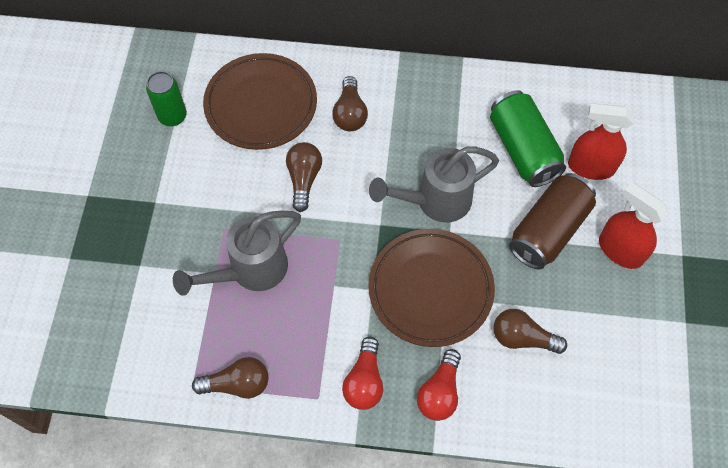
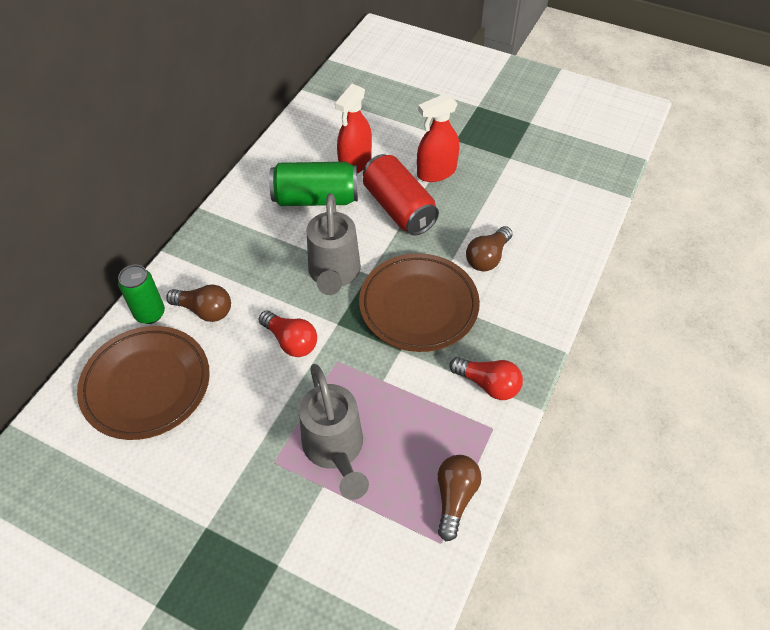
camera: 70 degrees left, 10 degrees down
(172, 116) = (105, 478): green can -> green can (150, 313)
(304, 179) = (256, 371): brown light bulb -> none
(439, 392) = (517, 330): red light bulb -> red light bulb (291, 341)
(548, 230) = (399, 208): brown can -> red can

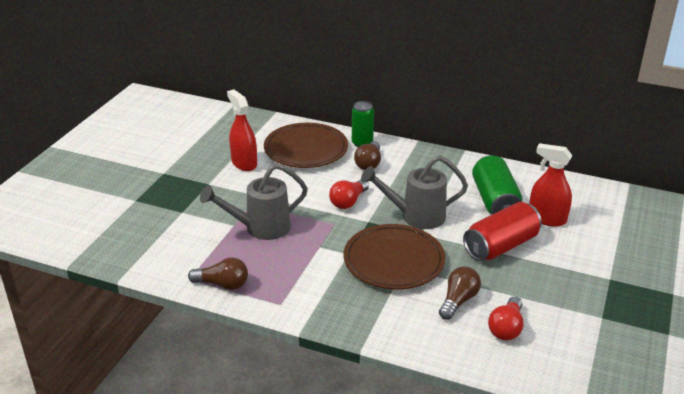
camera: 85 degrees right, 20 degrees down
(436, 172) = (557, 267): red spray bottle -> red spray bottle (244, 163)
(487, 257) = (458, 301): brown light bulb -> brown light bulb turned 90 degrees clockwise
(488, 384) = (321, 301): red light bulb -> red light bulb (506, 328)

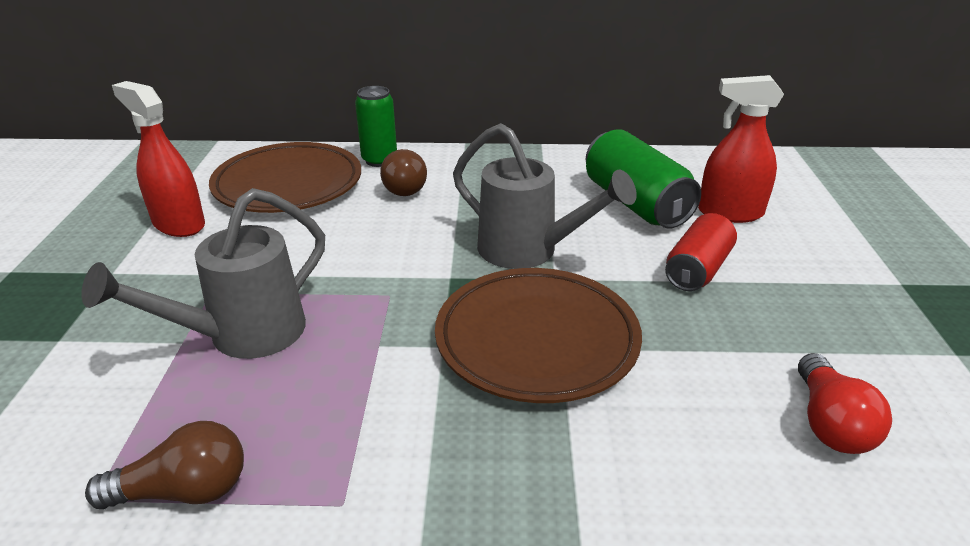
camera: 20 degrees left, 0 degrees up
(348, 202) = (398, 251): red light bulb -> none
(416, 216) = (528, 251): grey watering can -> grey watering can turned 120 degrees counterclockwise
(458, 301) = (703, 389): brown light bulb -> none
(500, 246) = (697, 269): red can -> red can, size x0.67

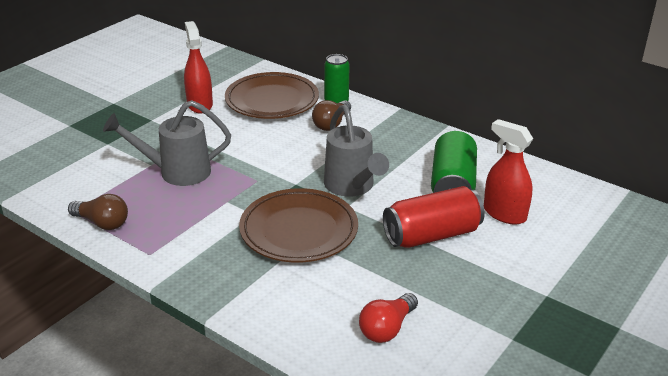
camera: 35 degrees right, 0 degrees up
(697, 269) = (431, 235): red can -> red can, size x1.50

